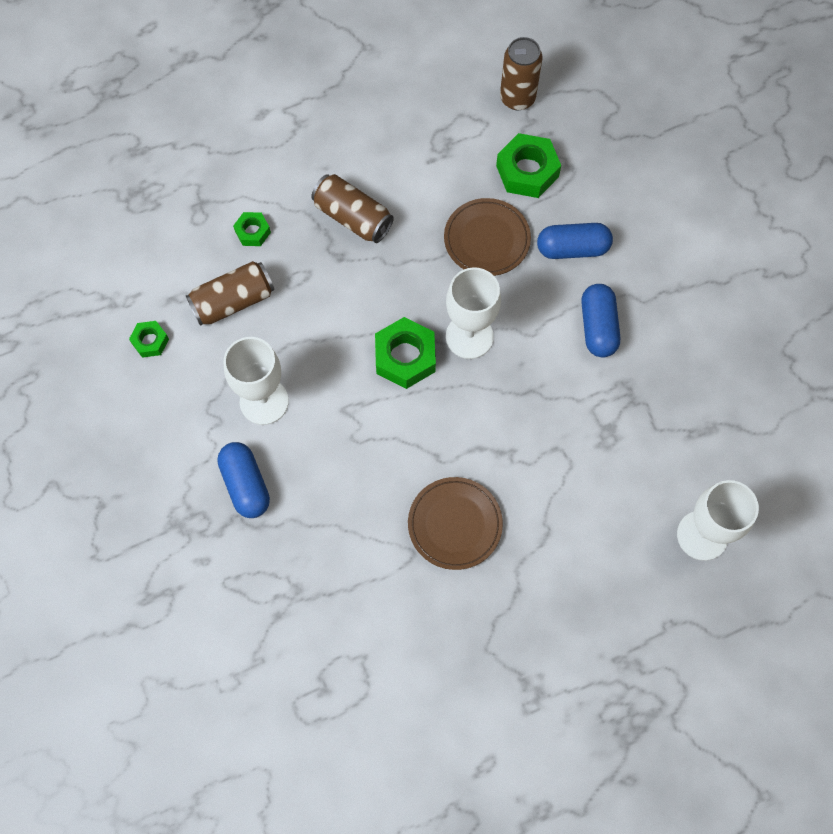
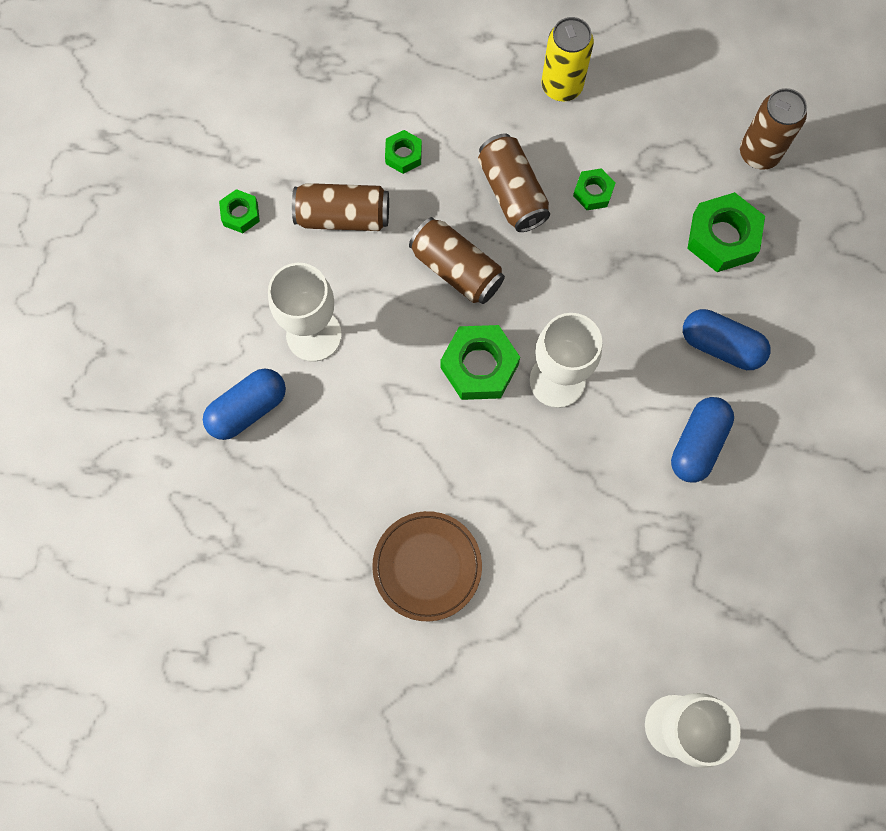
camera: 30 degrees right, 5 degrees up
(246, 484) = (248, 409): blue capsule -> blue capsule turned 45 degrees clockwise
(343, 121) = (561, 86): none -> yellow can
(345, 295) = (456, 269): none -> brown can
(413, 187) = (593, 192): none -> green nut
(487, 239) = (636, 288): brown plate -> none

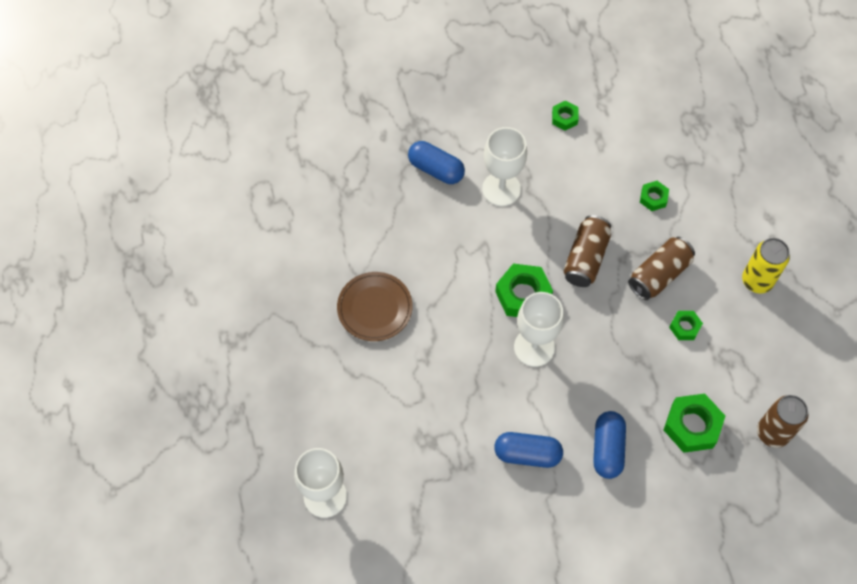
camera: 70 degrees right, 10 degrees down
(343, 216) = (591, 177): brown can -> none

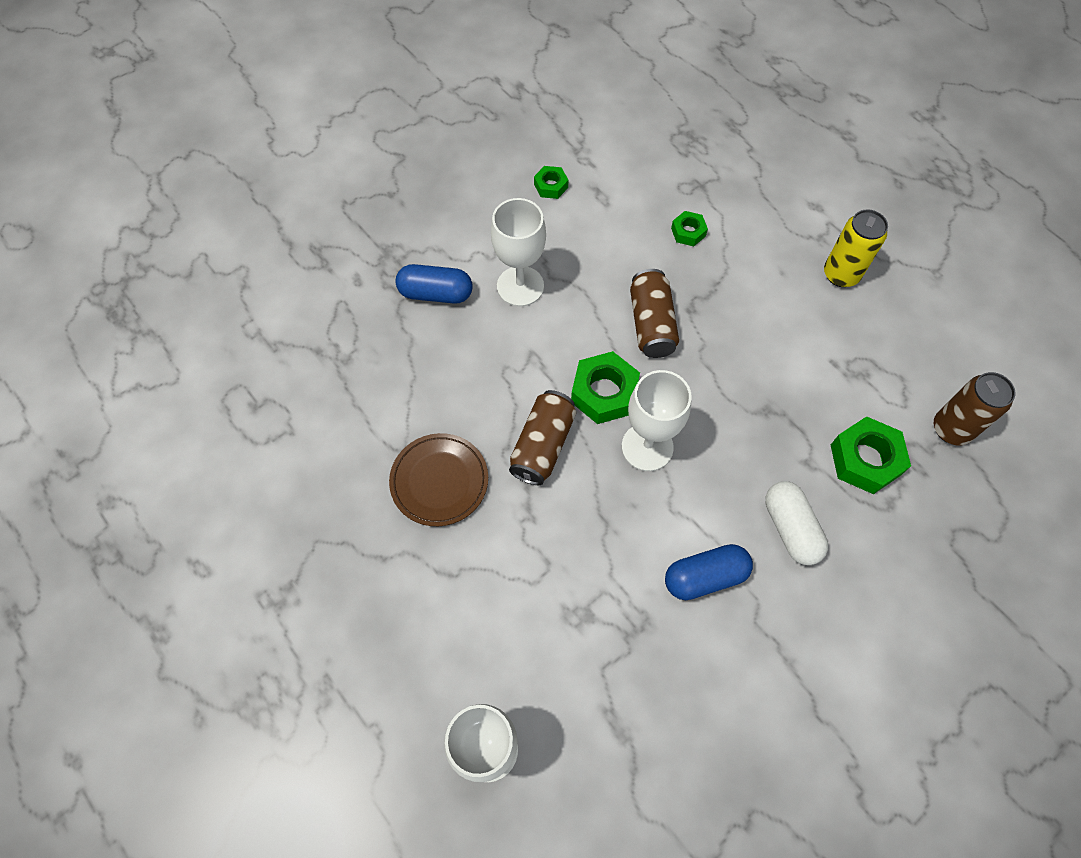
camera: 25 degrees left, 0 degrees up
(607, 449) = (790, 528): blue capsule -> white capsule
(659, 274) = (738, 309): brown can -> brown can (542, 445)
(685, 327) = (796, 354): green nut -> none

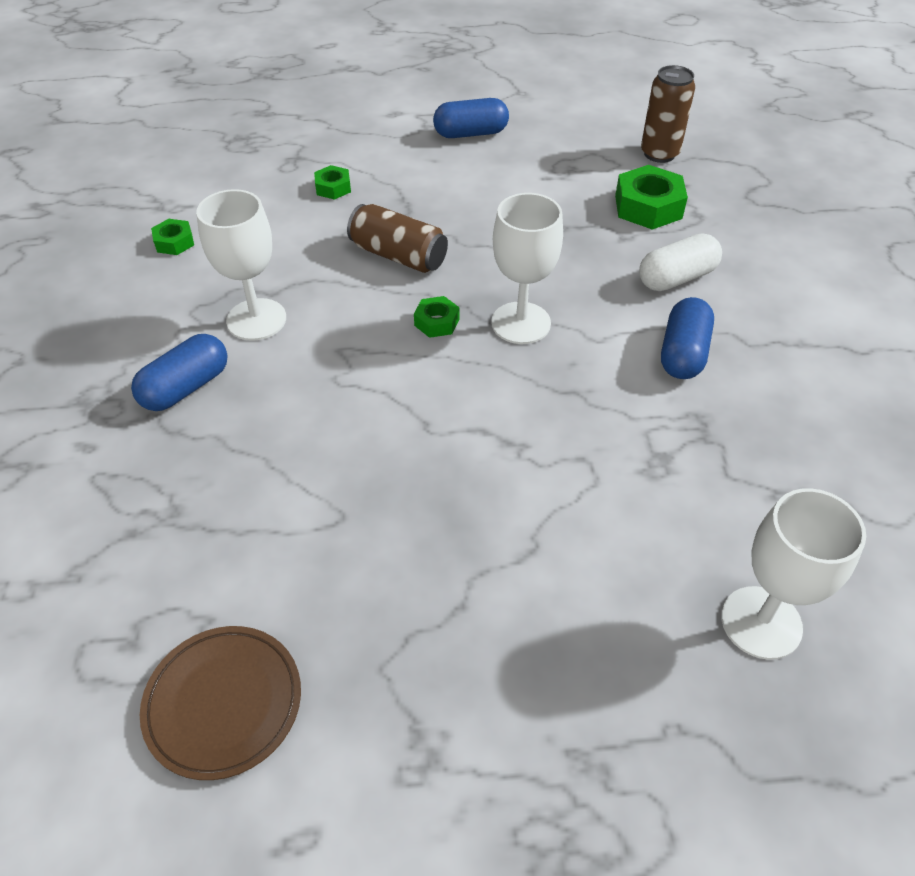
camera: 55 degrees left, 15 degrees down
(439, 481) = (412, 501): brown plate -> brown plate (223, 703)
(542, 445) = (449, 395): brown can -> none
(604, 393) = (436, 322): green nut -> green nut, size x0.55
(790, 528) = (676, 278): white capsule -> white capsule turned 45 degrees counterclockwise
(841, 274) = (470, 133): yellow can -> blue capsule

